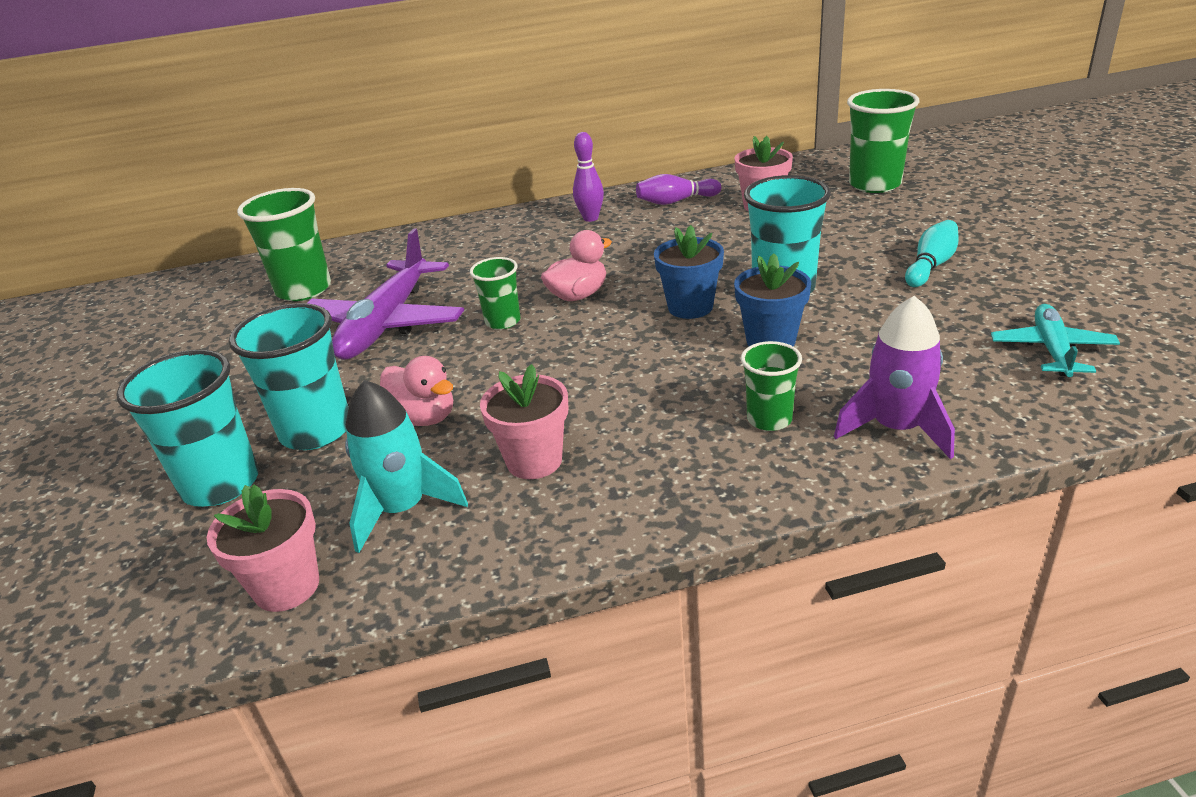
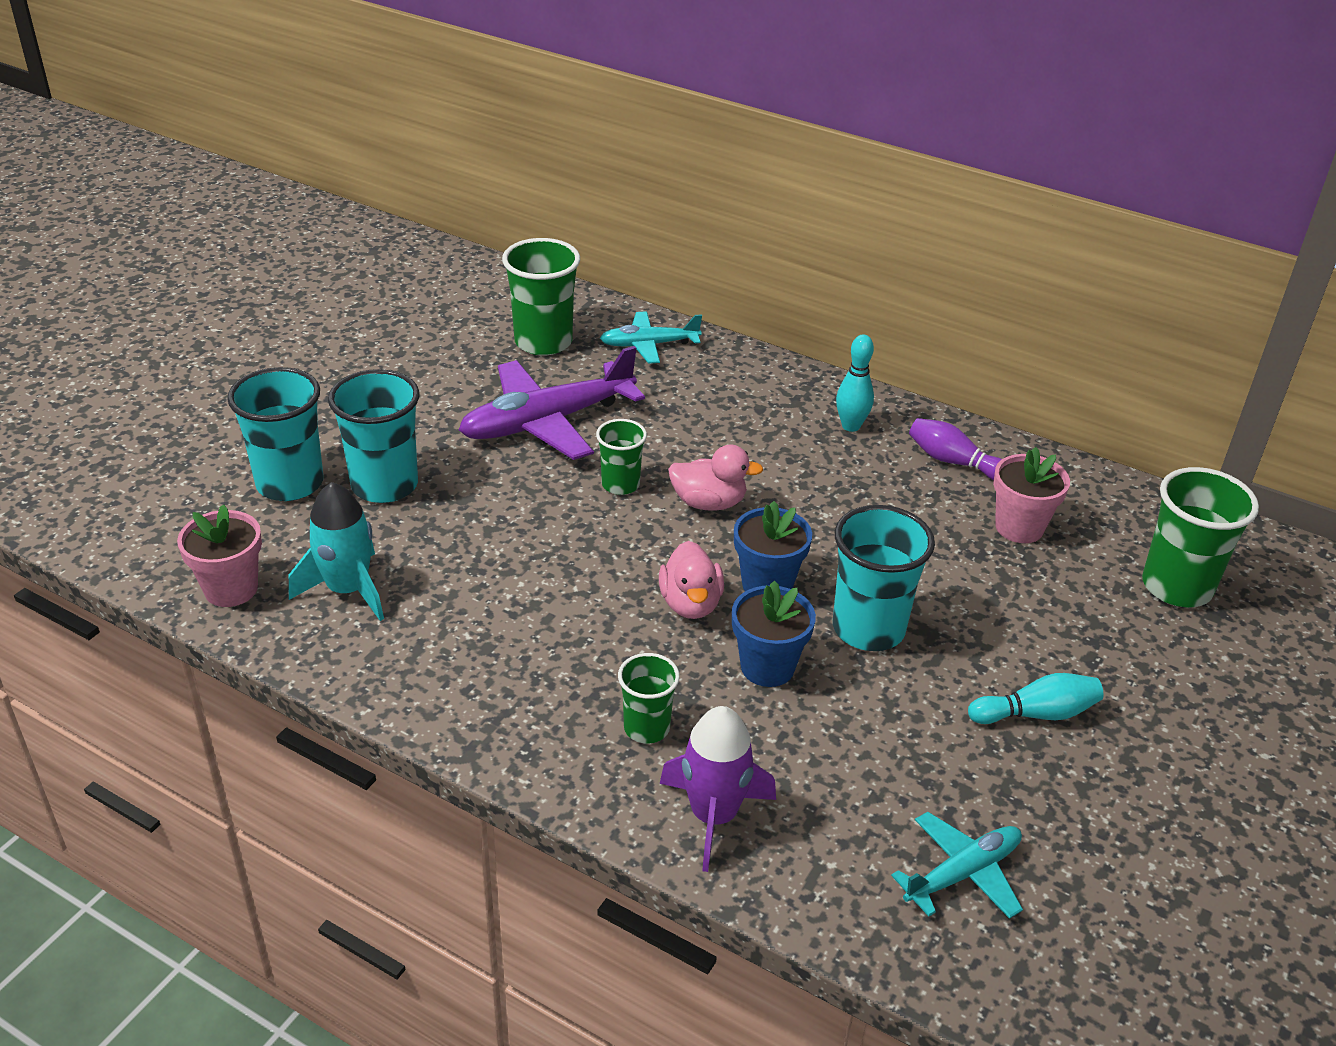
camera: 40 degrees right, 5 degrees up
(388, 252) = (649, 345): none -> turquoise plane
(423, 417) = (453, 529): pink duck -> pink duck (690, 604)
(534, 461) = (462, 622): pink flower pot -> none
(590, 218) = (851, 426): purple bowling pin -> turquoise bowling pin

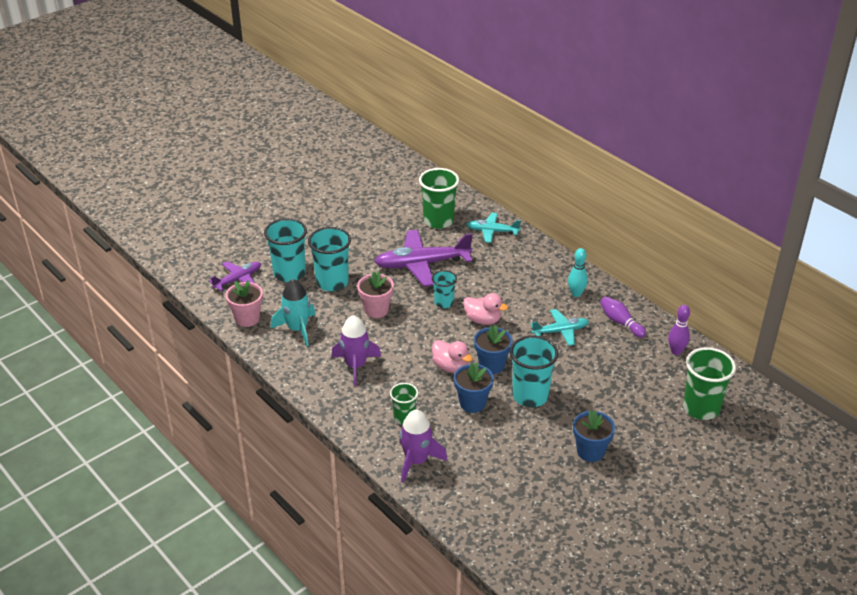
camera: 20 degrees right, 0 degrees up
(183, 514) = (238, 279): none -> purple plane
(500, 640) = (356, 366): none -> purple rocket
(620, 484) = (444, 303): green cup -> turquoise cup
(690, 604) = (450, 367): pink duck -> pink duck turned 60 degrees counterclockwise
(962, 873) = (515, 510): turquoise plane -> turquoise plane (560, 331)
(1019, 527) = (635, 362): pink flower pot -> pink flower pot (376, 310)
(1036, 714) = (590, 451): turquoise bowling pin -> blue flower pot
(1075, 494) = (676, 351): none -> purple bowling pin

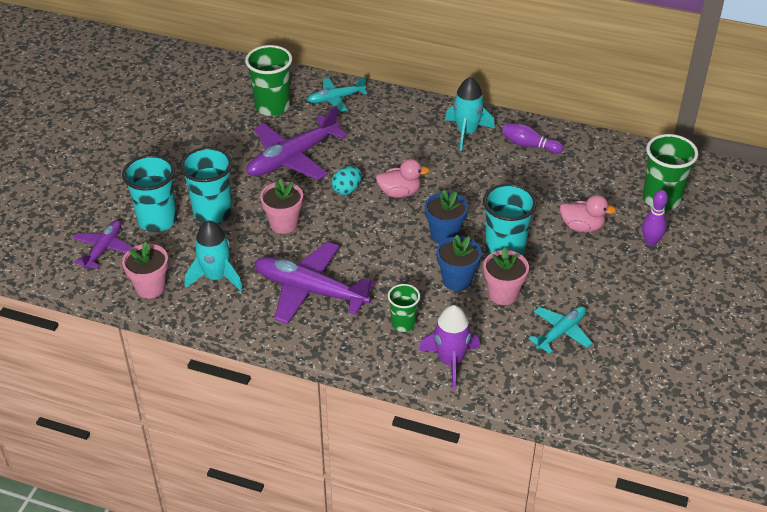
camera: 30 degrees left, 5 degrees up
(356, 366) = (310, 290): purple rocket -> purple plane
(444, 303) = (347, 190): turquoise cup -> turquoise egg
(450, 367) = (406, 252): pink duck -> pink duck (582, 227)
(500, 428) = (503, 294): none -> pink flower pot
(560, 331) = (481, 175): turquoise plane -> turquoise plane (561, 332)
(576, 294) = (466, 132): turquoise bowling pin -> turquoise rocket
(590, 451) = (600, 281): blue flower pot -> none
(676, 351) = (599, 154): purple bowling pin -> purple bowling pin (650, 242)

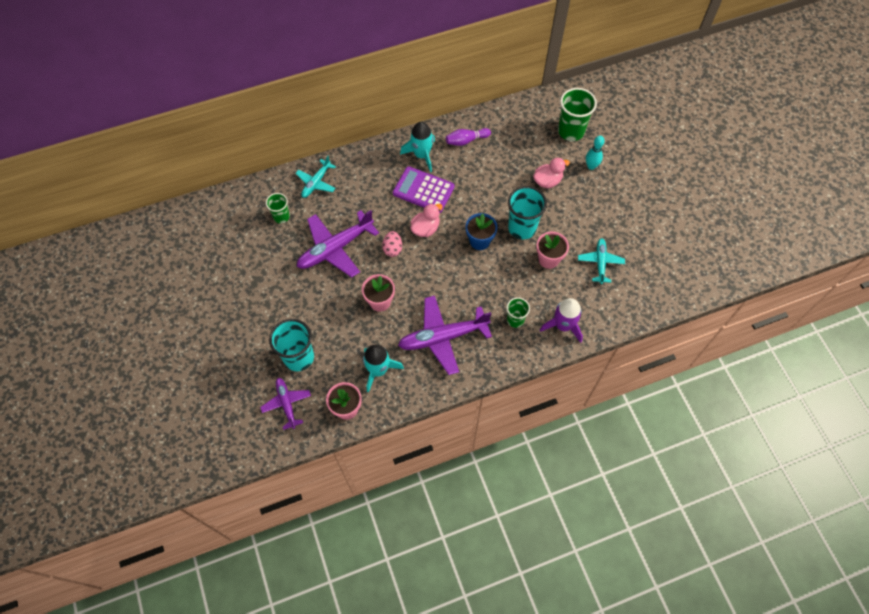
camera: 40 degrees left, 20 degrees up
(212, 212) = (327, 325): turquoise cup -> none
(272, 107) = (281, 217): green cup -> green cup, size x0.58
(292, 158) = (335, 248): purple plane -> purple plane turned 45 degrees clockwise
(347, 190) = (392, 249): turquoise egg -> pink egg
(435, 161) = (423, 190): none -> purple calculator
(457, 280) = (516, 268): blue flower pot -> none
(650, 242) = (591, 166): purple bowling pin -> turquoise bowling pin

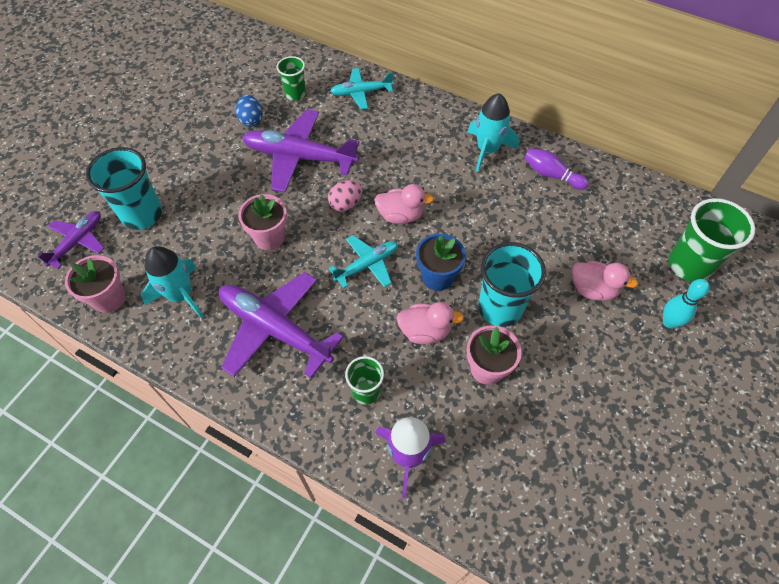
camera: 50 degrees right, 5 degrees down
(279, 254) = (251, 120): none -> blue egg
(423, 190) = (446, 181): purple calculator -> none
(505, 270) = (425, 331): none -> pink duck
(600, 262) = (544, 435): turquoise plane -> turquoise plane (367, 265)

